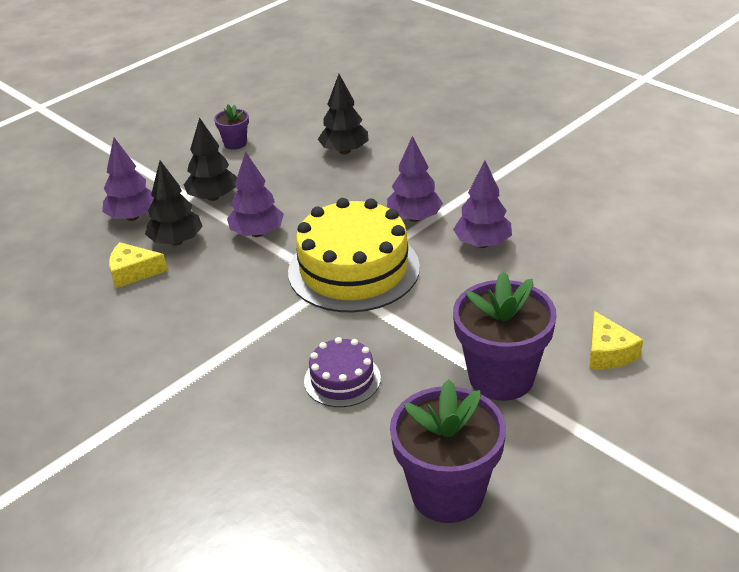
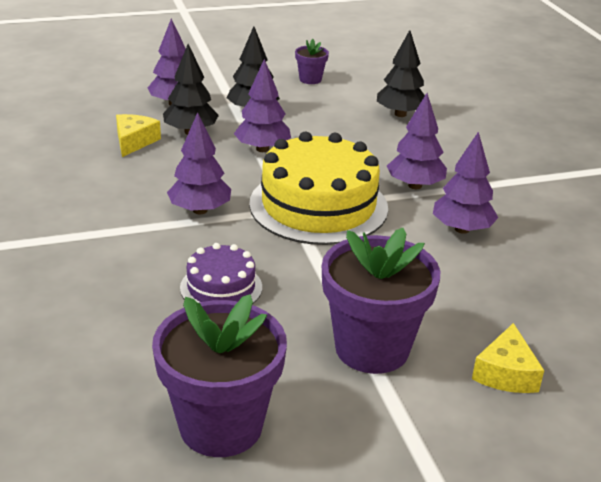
camera: 25 degrees right, 5 degrees down
(133, 272) = (134, 141): yellow cheese -> yellow cheese turned 75 degrees clockwise
(258, 316) = (200, 210): none -> purple tree

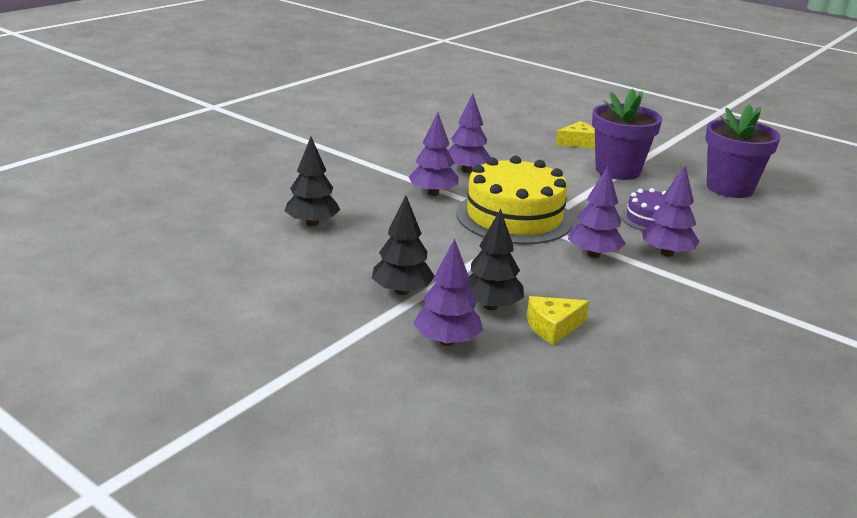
camera: 125 degrees left, 5 degrees down
(262, 149) = (468, 262): purple tree -> purple tree (667, 253)
(310, 79) = (282, 286): purple flower pot -> none

